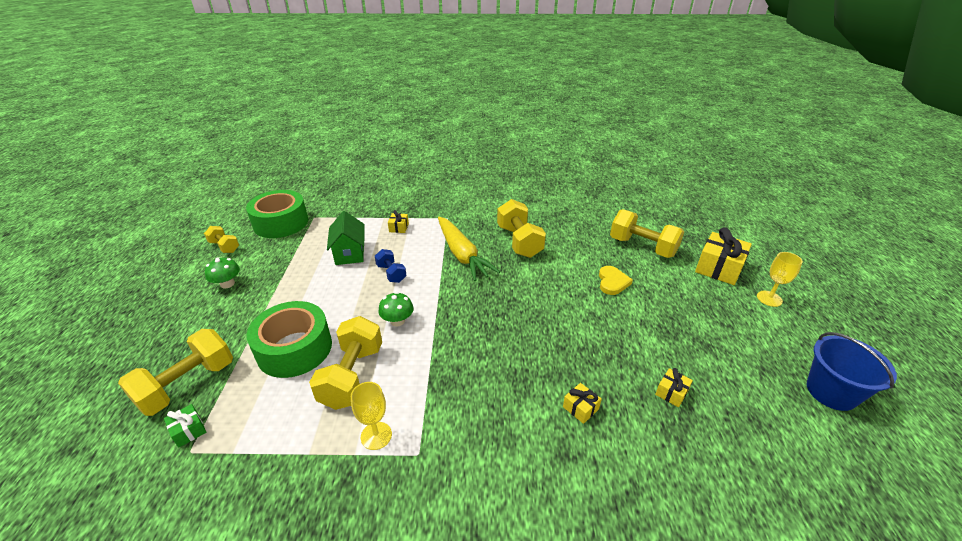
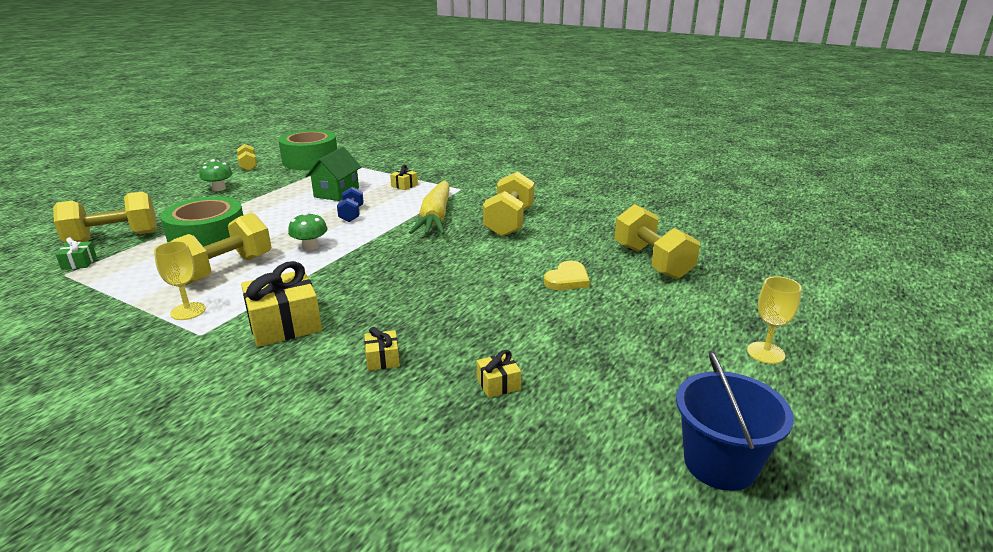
camera: 30 degrees right, 10 degrees down
(718, 268) = (732, 306): yellow gift -> yellow gift (284, 324)

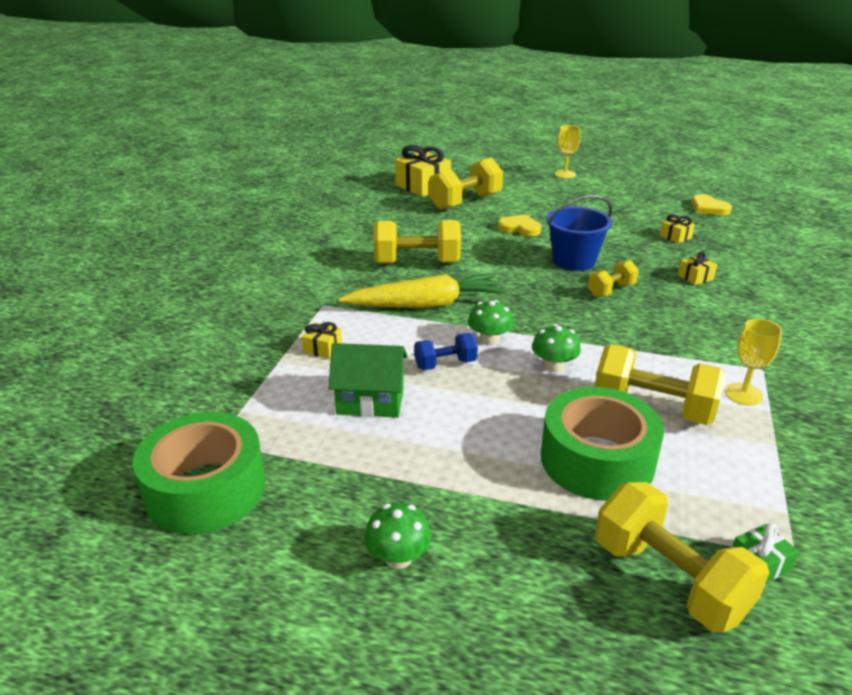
camera: 105 degrees left, 5 degrees up
(248, 166) = (249, 578): yellow dumbbell -> yellow dumbbell (611, 290)
(284, 324) = (702, 331): yellow gift -> yellow gift (422, 186)
(366, 231) = (489, 340): none -> green mushroom
(598, 466) = (708, 208): none -> yellow heart
(720, 463) = (673, 185): blue bucket -> blue bucket (574, 261)

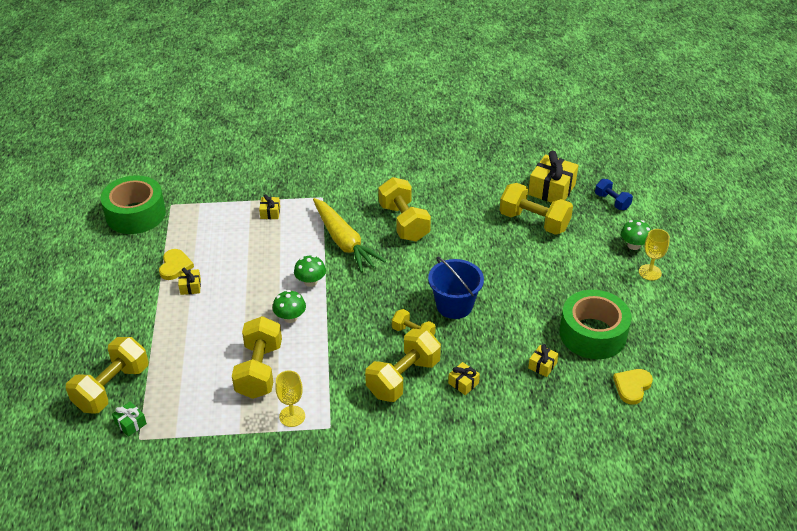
camera: 70 degrees right, 10 degrees up
(370, 401) = (224, 247): green house -> none
(398, 557) = (106, 290): green mushroom -> green mushroom (633, 245)
(445, 364) = (273, 268): blue dumbbell -> blue dumbbell (612, 201)
(445, 448) = (190, 287): none -> yellow gift
(520, 228) = (499, 264): yellow heart -> yellow heart (175, 266)
(597, 460) = (198, 350): green tape -> green tape (593, 334)
(683, 308) = (403, 378): none -> yellow dumbbell

